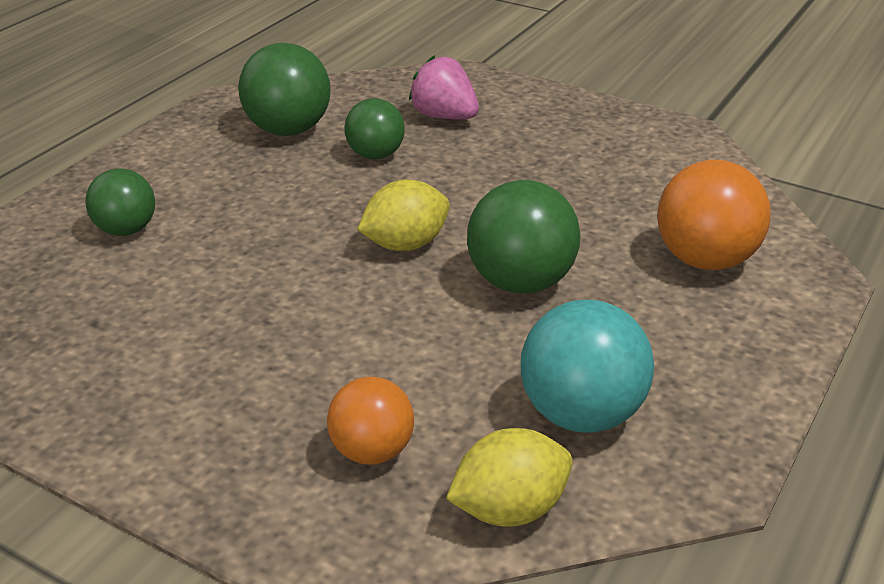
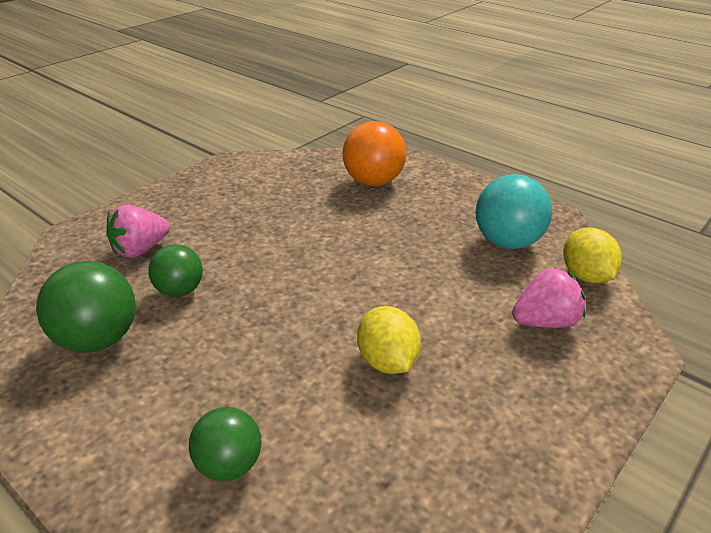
camera: 80 degrees left, 0 degrees up
(372, 451) = (545, 322): orange ball -> pink strawberry
(405, 244) = (320, 287): yellow lemon -> yellow lemon (387, 361)
(520, 282) = (380, 245): green ball -> none

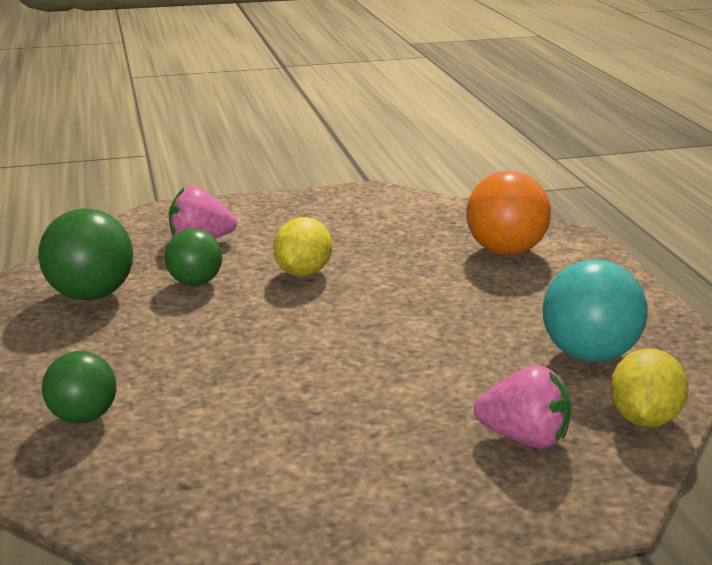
camera: 35 degrees right, 10 degrees down
(387, 361) = (307, 403): yellow lemon -> yellow lemon (303, 272)

